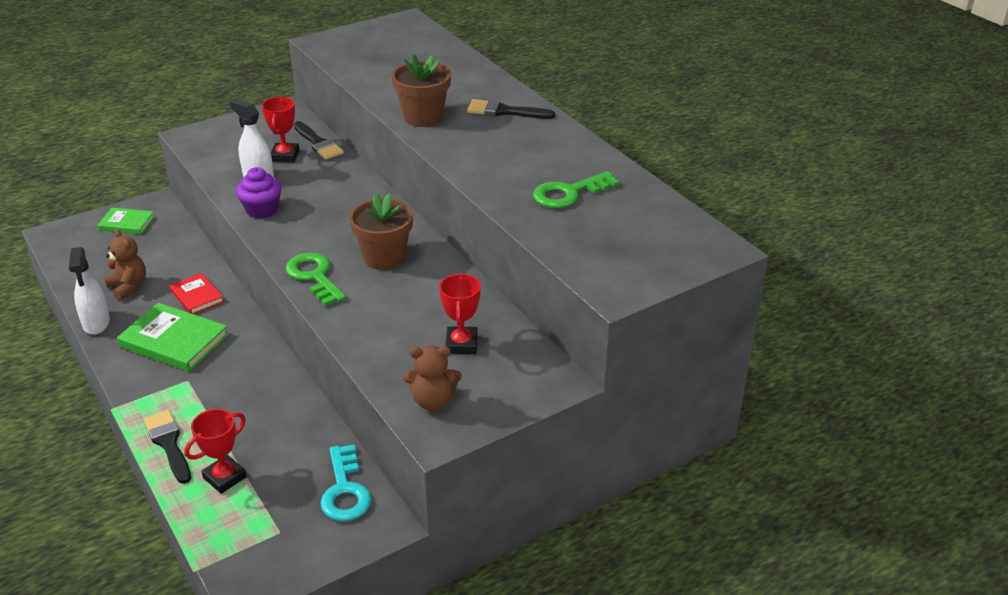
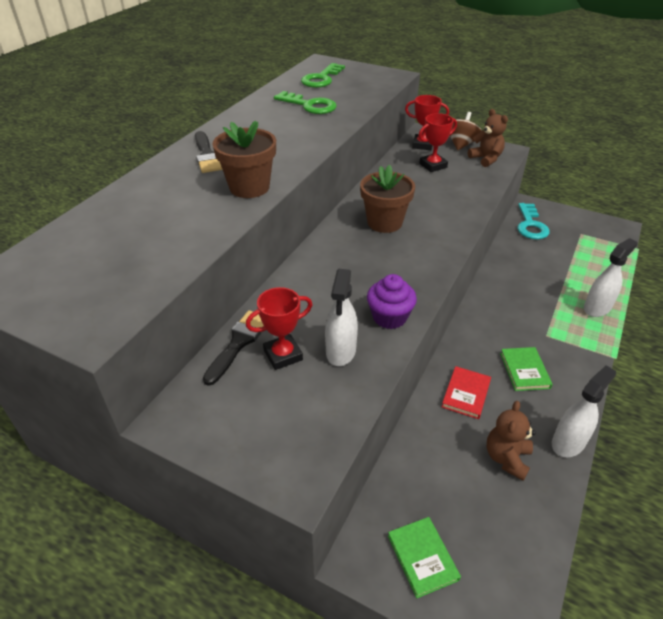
camera: 120 degrees left, 5 degrees up
(169, 443) = (597, 308): black brush -> white spray bottle
(174, 341) = (524, 370): green book -> green book, size x0.60
(225, 477) = (582, 270): red trophy -> red trophy (422, 145)
(314, 276) = (440, 243): green key -> green key (321, 79)
(345, 490) = (531, 225): turquoise key -> turquoise key turned 135 degrees clockwise
(493, 399) = (461, 144): none -> brown spinning top

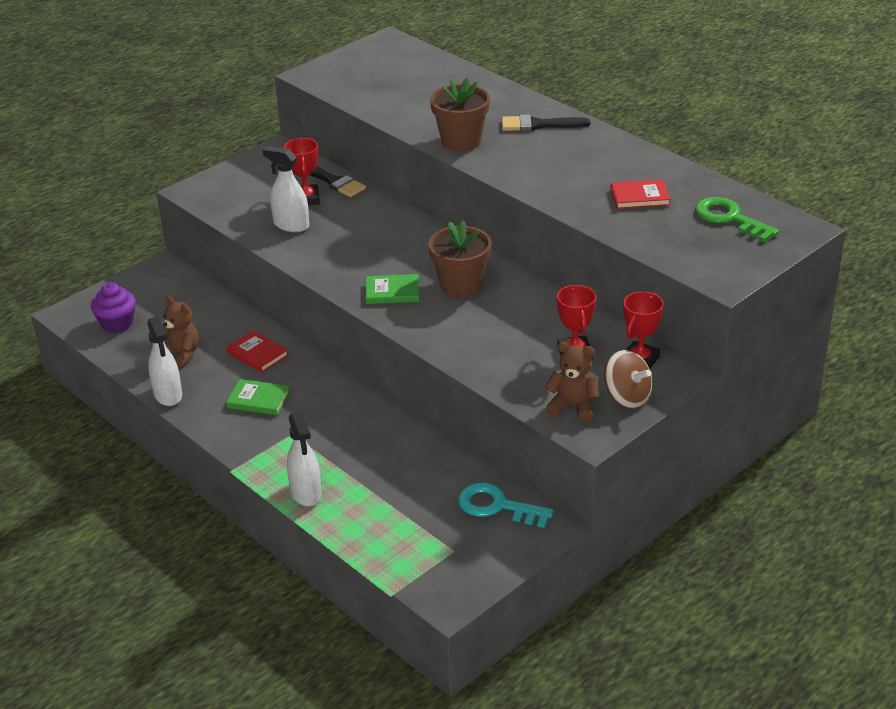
camera: 110 degrees right, 5 degrees down
(309, 105) = (640, 197): green key -> red book
(389, 317) = (313, 256): purple cupcake -> purple cupcake (117, 323)
(422, 557) = (142, 292): green book -> green book (392, 292)
(486, 159) = (573, 407): brown teddy bear -> brown teddy bear turned 150 degrees counterclockwise

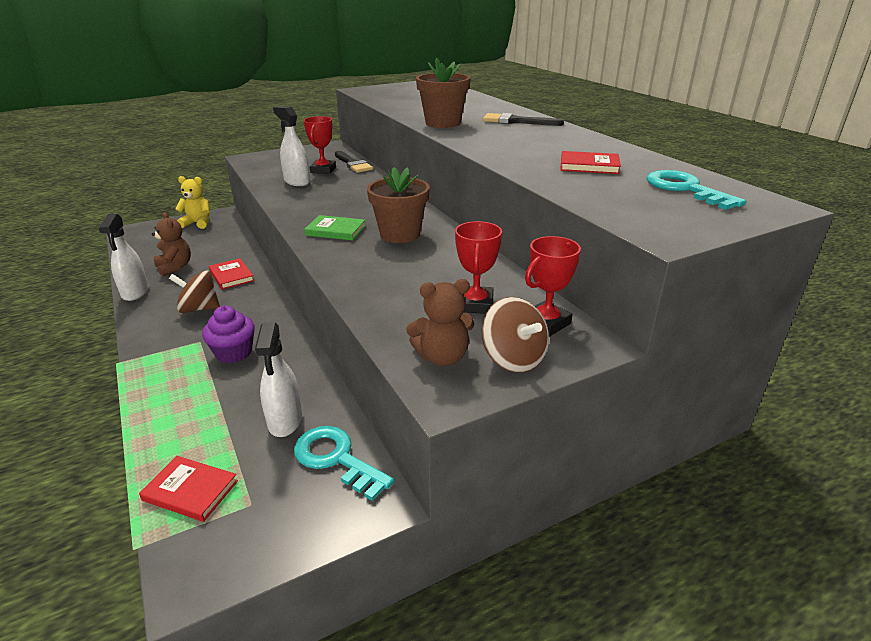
camera: 15 degrees right, 5 degrees down
(117, 323) = (154, 241): purple cupcake -> purple cupcake (234, 352)
(146, 287) = (198, 223): none -> yellow teddy bear
(258, 399) = (199, 308): green book -> brown spinning top
(306, 493) = (160, 398): white spray bottle -> white spray bottle (285, 421)
(399, 552) = (190, 490): none -> red book
(573, 407) = (442, 357): brown teddy bear -> brown teddy bear turned 135 degrees clockwise
(729, 218) = (685, 189): green key -> turquoise key

